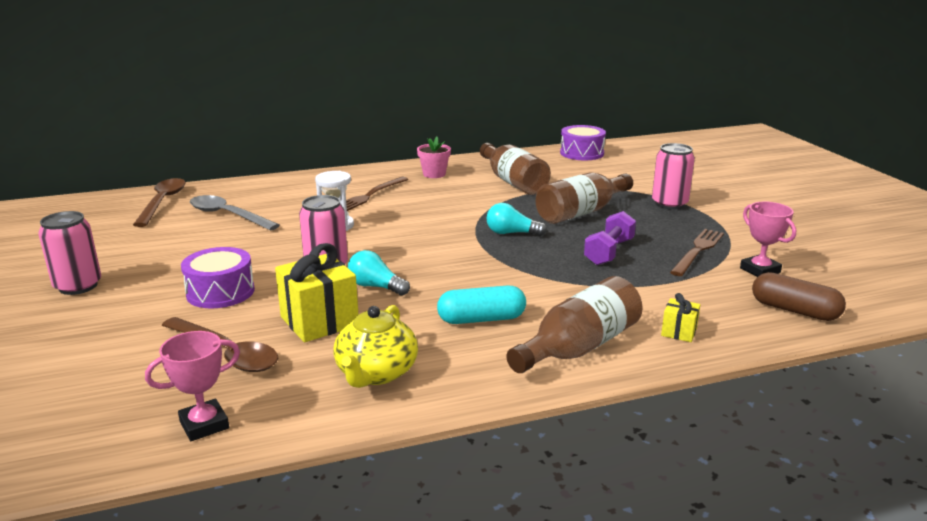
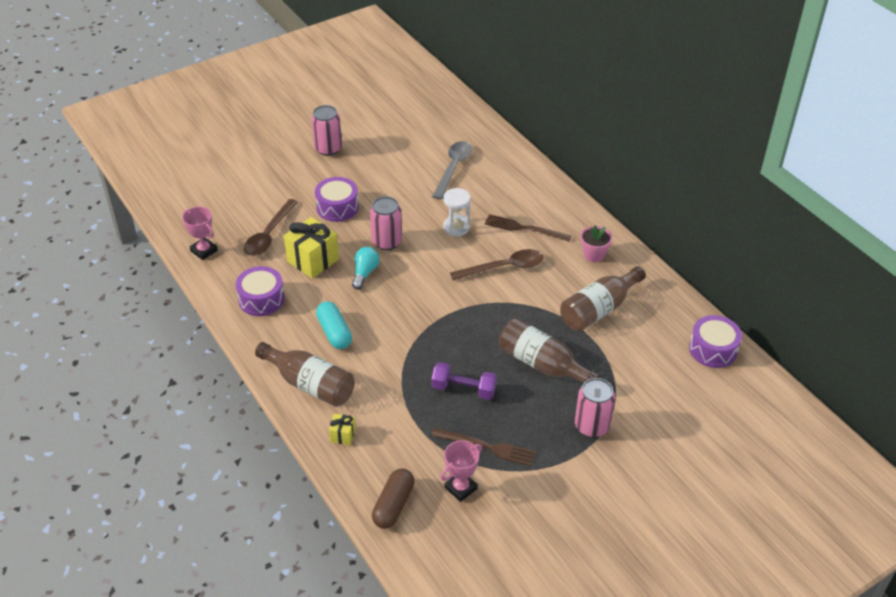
camera: 75 degrees right, 20 degrees up
(162, 202) = (463, 129): brown spoon -> brown spoon (504, 268)
(376, 373) = (261, 299): yellow teapot -> purple drum
(511, 233) = (479, 326): turquoise light bulb -> none

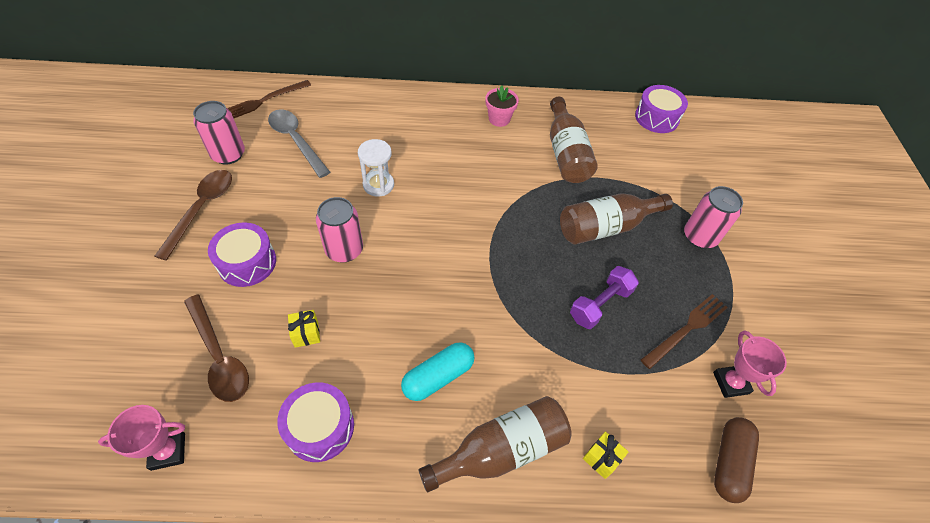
camera: 60 degrees left, 10 degrees up
(313, 260) = (306, 334): yellow gift -> yellow gift, size x0.49
(328, 149) = (146, 218): pink can -> pink can (228, 154)
(334, 332) = (438, 377): turquoise capsule -> turquoise capsule turned 45 degrees counterclockwise
(365, 273) = (372, 295): turquoise light bulb -> none
(393, 505) = (729, 462): brown capsule -> brown capsule turned 60 degrees clockwise
(504, 268) = (463, 183): brown spoon -> brown spoon (202, 209)
(524, 228) = (426, 141): brown fork -> brown fork (264, 101)

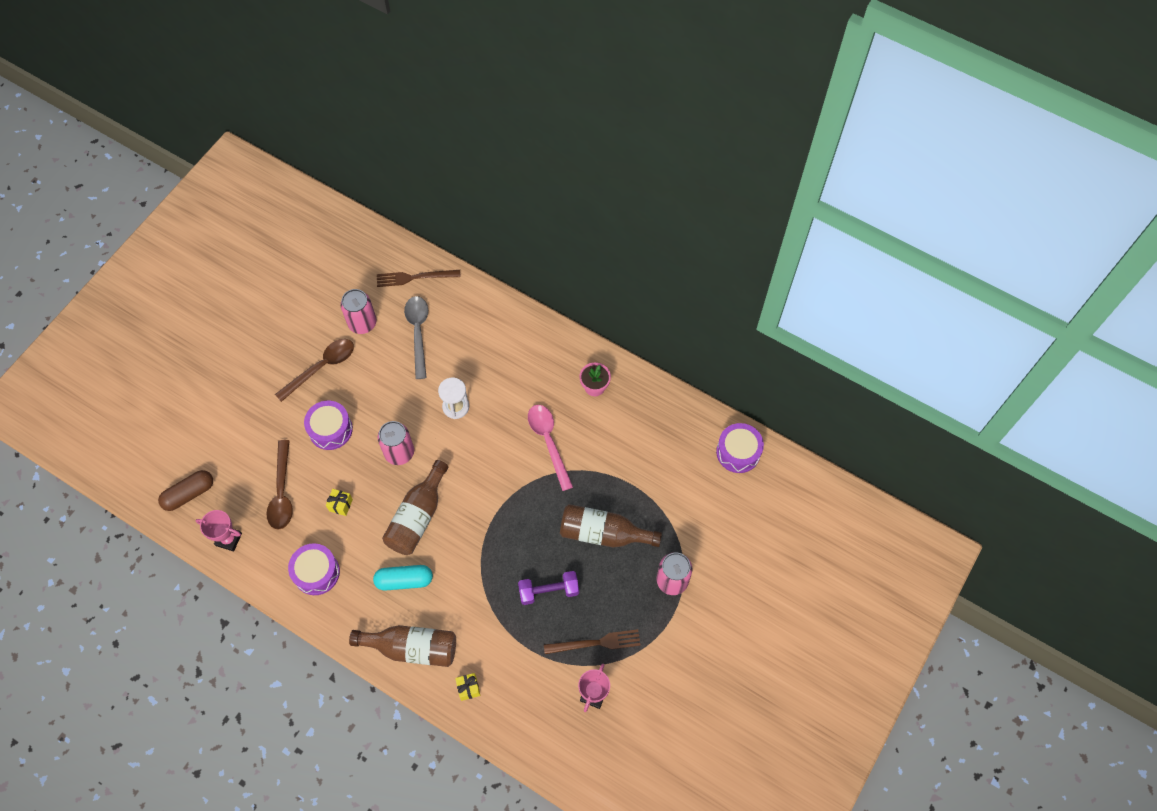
camera: 35 degrees right, 10 degrees up
(492, 176) = (548, 442): none -> pink spoon
(566, 153) = (625, 450): brown bottle -> brown bottle (418, 517)
(729, 462) = (546, 738): brown capsule -> brown capsule (189, 494)

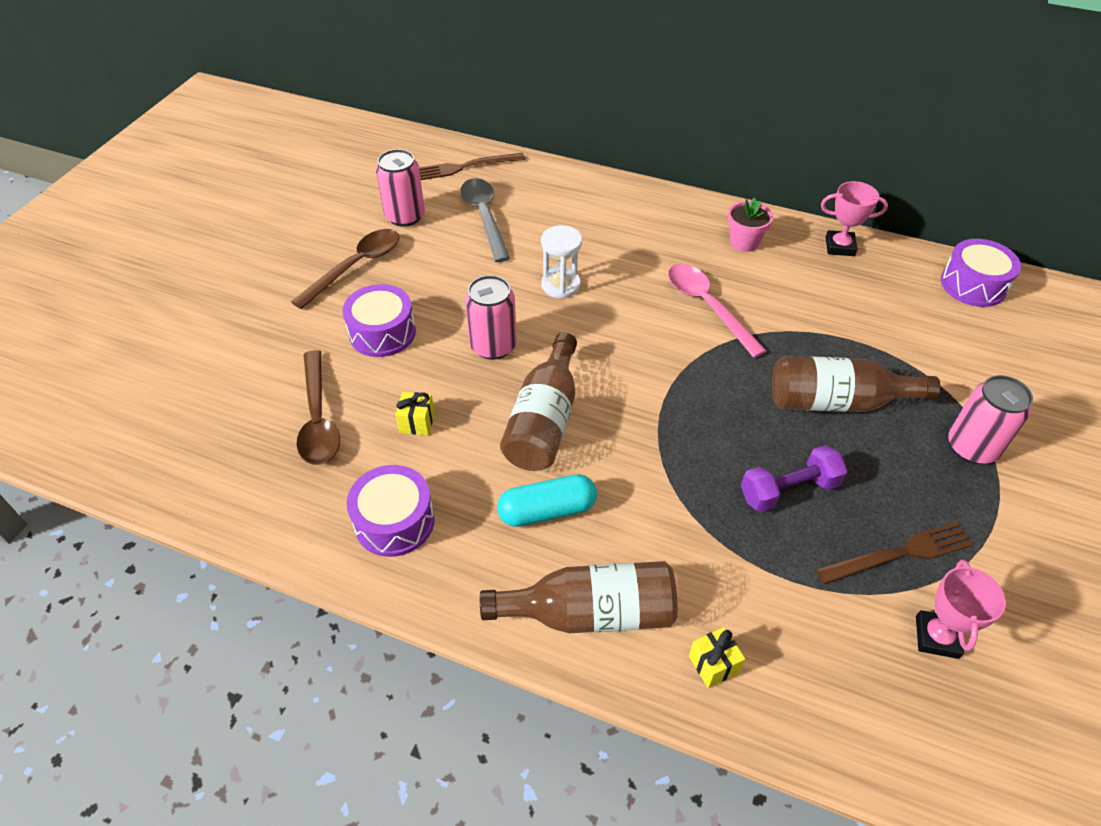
camera: 10 degrees left, 15 degrees down
(189, 494) = (162, 441): brown capsule -> none
(228, 539) = (235, 495): pink trophy -> pink trophy (840, 247)

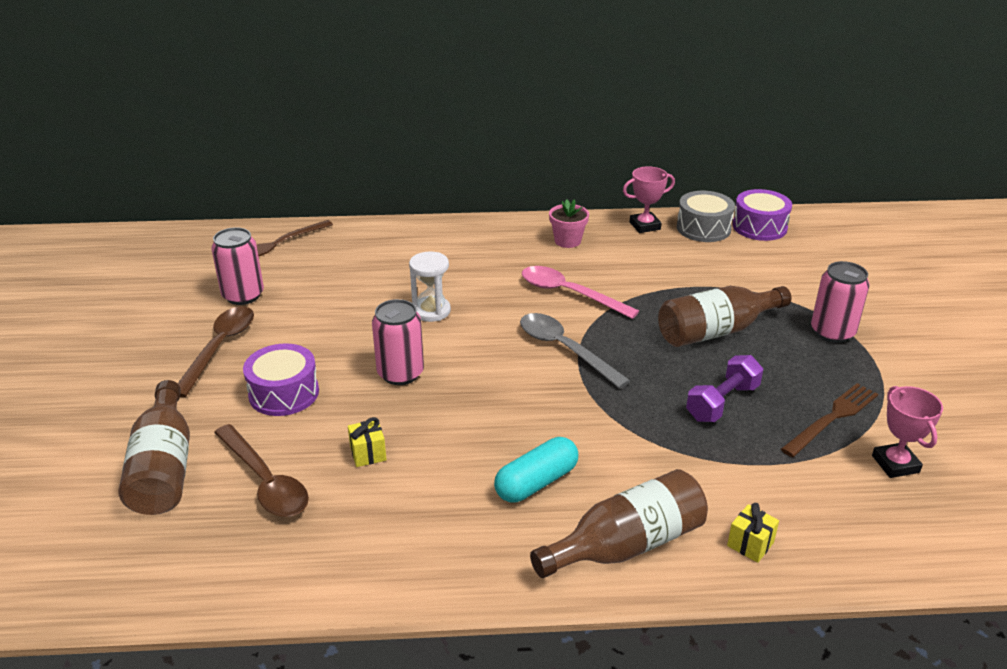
camera: 25 degrees left, 15 degrees down
(394, 521) = (400, 539): purple drum -> none
(484, 217) = (323, 277): grey spoon -> grey spoon (564, 349)
(544, 420) = (487, 416): brown bottle -> brown bottle (164, 468)
(905, 268) = (703, 228): none -> grey drum

